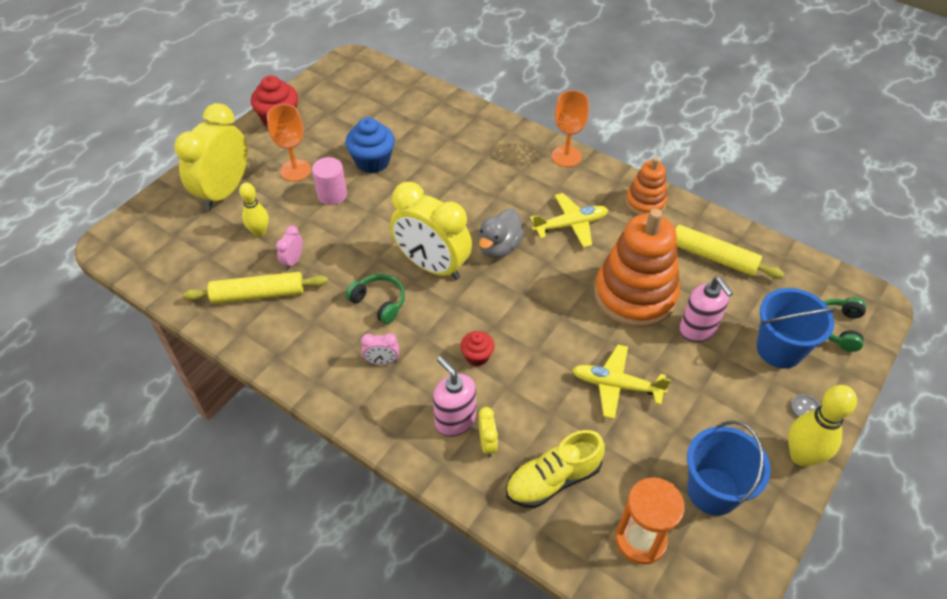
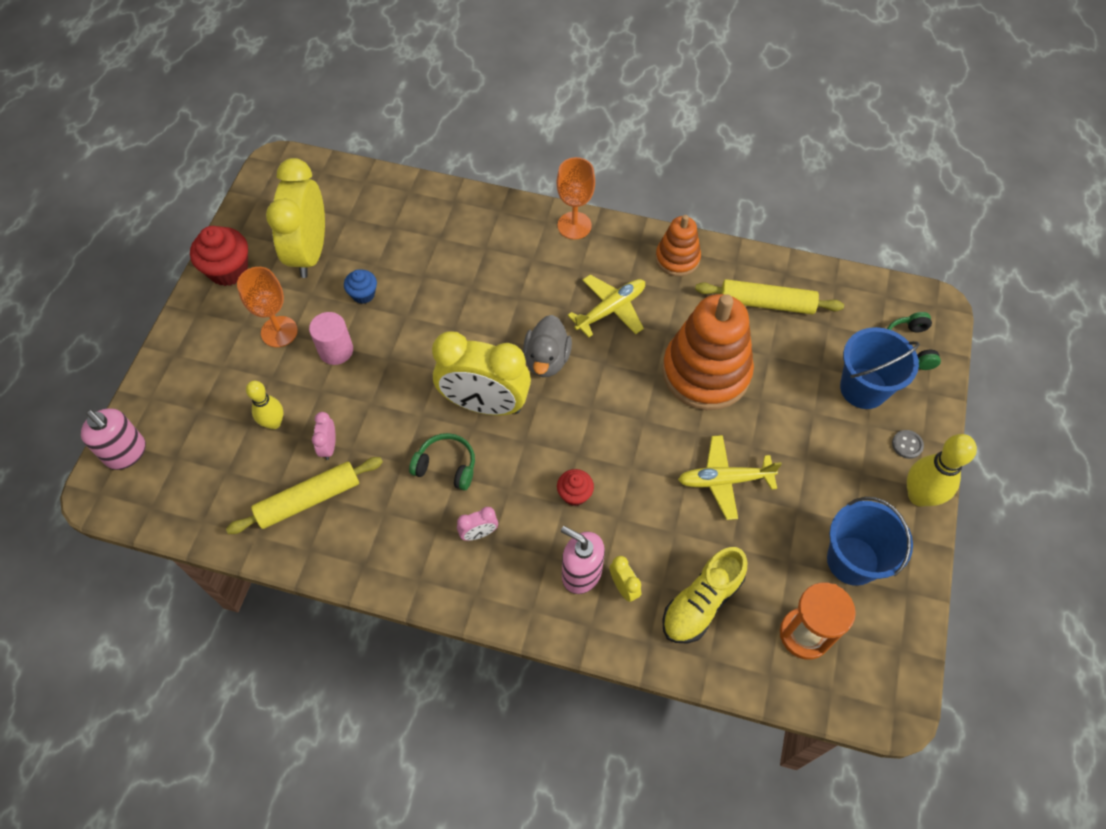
camera: 20 degrees left, 10 degrees up
(224, 191) = (208, 384): yellow clock -> yellow clock (309, 252)
(372, 162) = (363, 294): blue cupcake -> blue cupcake, size x0.58
(698, 330) = (780, 392): pink soap dispenser -> pink soap dispenser (126, 453)

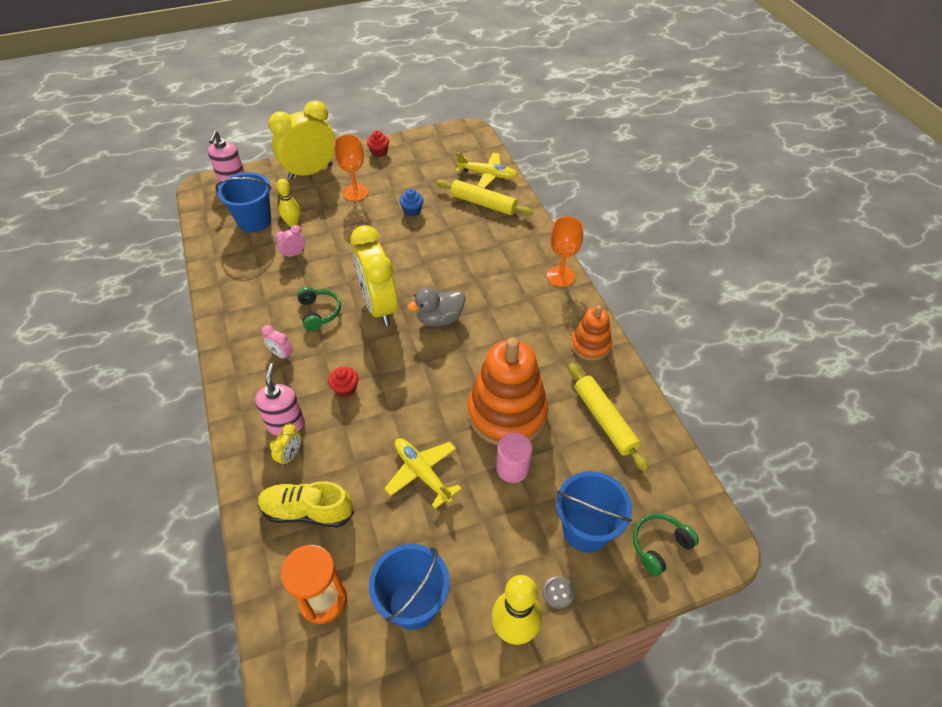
camera: 55 degrees right, 10 degrees down
(228, 270) = (379, 152): red cupcake -> red cupcake, size x0.58
(230, 462) = (254, 221): none -> blue bucket
(308, 499) = (252, 265): yellow rolling pin -> yellow rolling pin (483, 203)
(309, 252) = (421, 174): yellow clock -> yellow clock (310, 172)
(336, 350) = (362, 221): pink cylinder -> pink cylinder (512, 468)
(610, 309) = (510, 331): yellow plane -> yellow plane (487, 175)

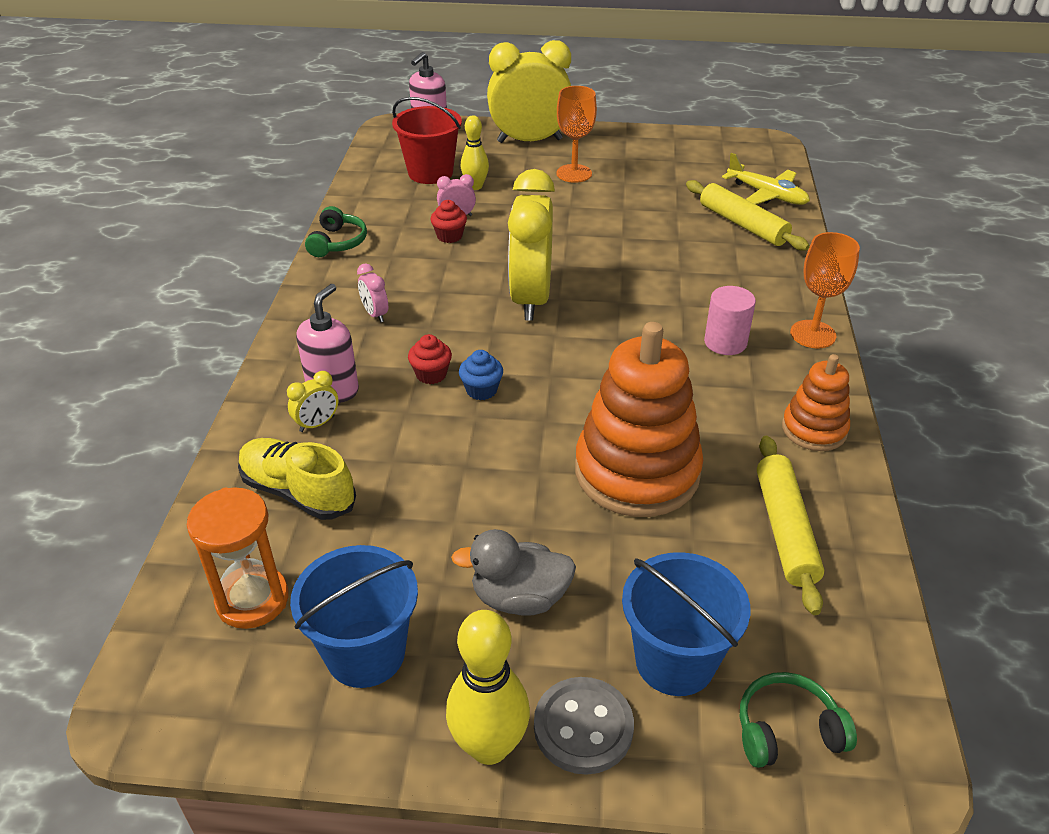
camera: 25 degrees right, 10 degrees down
(254, 221) = (430, 173): blue bucket -> red bucket
(319, 312) = (449, 284): green headphones -> green headphones (337, 242)
(379, 152) = (630, 140): red cupcake -> red cupcake (449, 236)
(412, 211) = (637, 209): blue cupcake -> blue cupcake (481, 390)
(422, 473) = (473, 502): yellow plane -> none
(439, 319) = (604, 334): grey duck -> grey duck (519, 598)
(512, 468) = (606, 541): pink cylinder -> pink cylinder (725, 342)
(558, 593) = (583, 727): grey button -> grey button, size x1.90

